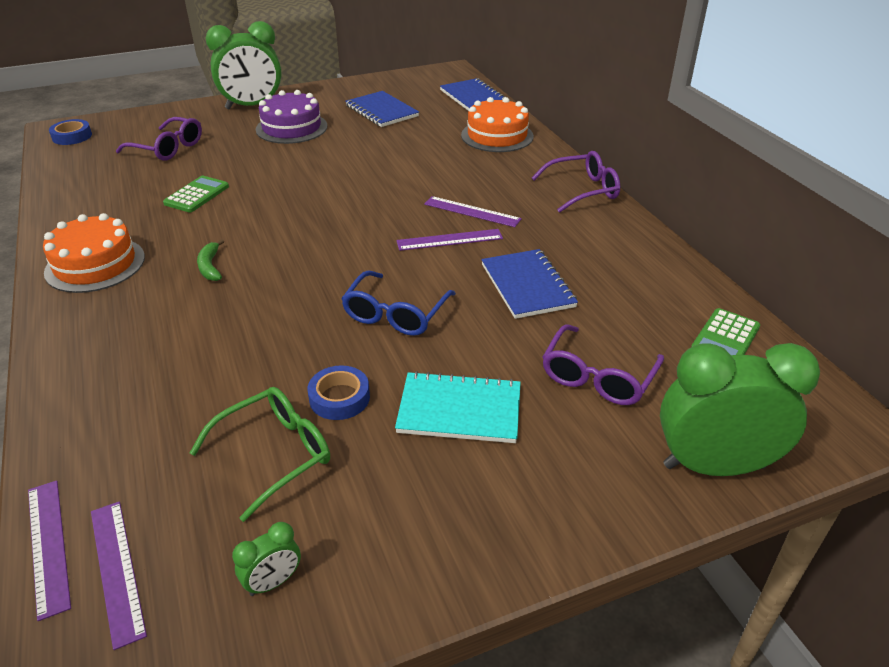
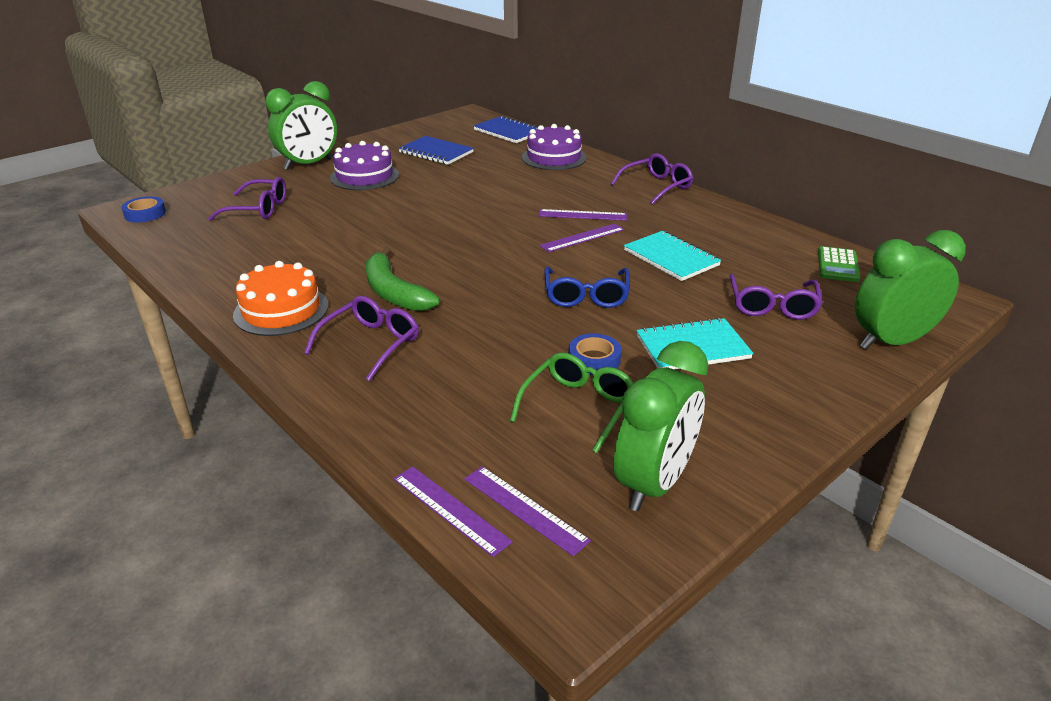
camera: 20 degrees left, 5 degrees down
(140, 322) = (371, 344): none -> purple glasses
(197, 195) = (325, 241): green calculator -> none
(210, 266) = (394, 292): green banana -> green banana, size x1.95
(273, 582) = (654, 483): green clock -> green clock, size x2.34
(497, 136) = (554, 158): orange cake -> purple cake
(527, 286) = (671, 258): blue notebook -> turquoise notebook

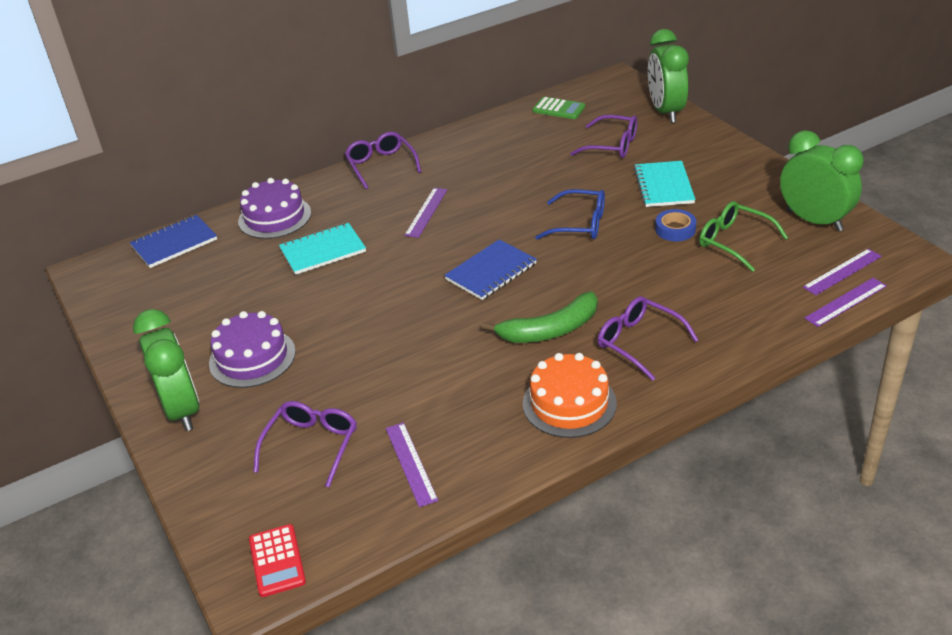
camera: 75 degrees left, 5 degrees up
(145, 214) = (277, 561): blue tape -> red calculator
(436, 152) = (207, 300): blue notebook -> blue notebook (491, 271)
(582, 238) = (474, 216): purple ruler -> purple ruler (411, 463)
(671, 258) = (526, 177): turquoise notebook -> turquoise notebook (323, 251)

